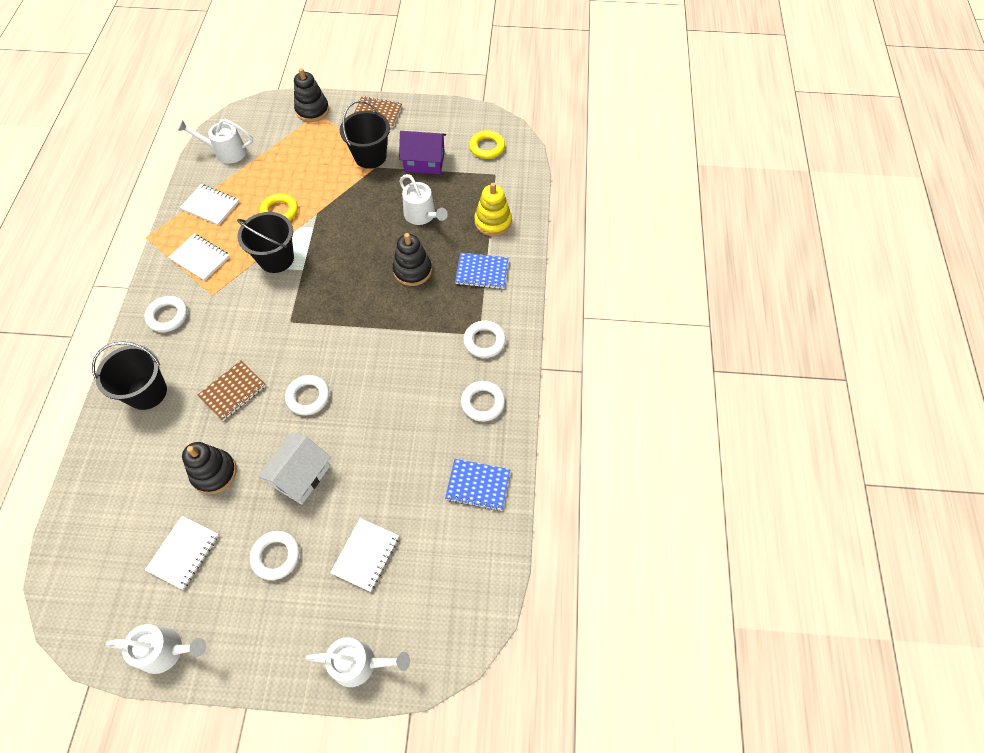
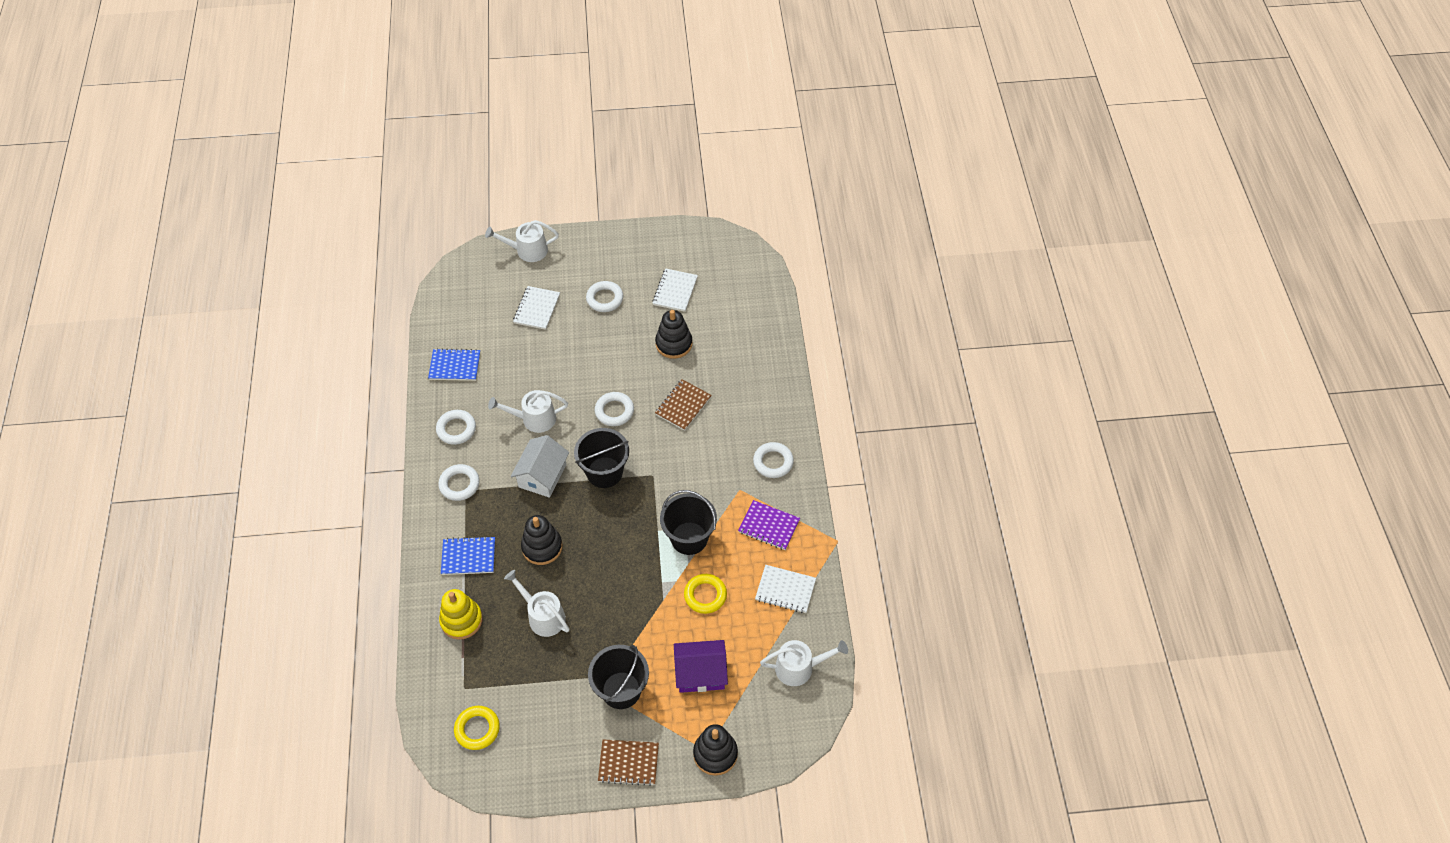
camera: 170 degrees right, 5 degrees down
(147, 392) = (758, 394): black bucket -> black bucket (604, 472)
(166, 650) = (663, 239): white watering can -> white watering can (534, 419)
(200, 258) = (769, 526): white notebook -> purple notebook
(300, 475) = (602, 352): white house -> white house (542, 476)
(424, 161) = (553, 693): purple house -> purple house (700, 673)

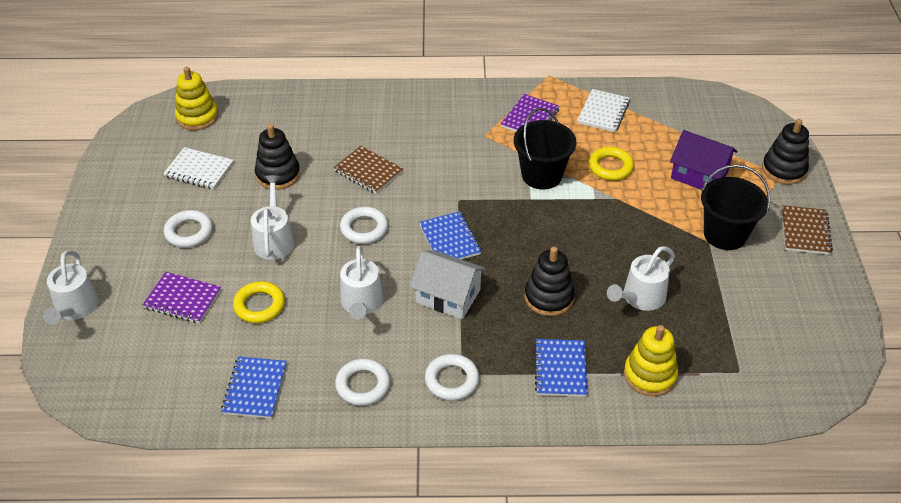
camera: 85 degrees left, 10 degrees down
(477, 729) = (789, 358): yellow ring -> yellow ring (259, 305)
(536, 309) = (182, 299): white notebook -> purple notebook
(604, 472) = (450, 240): black bucket -> blue notebook
(700, 673) = (699, 175): purple house -> purple house turned 60 degrees counterclockwise
(740, 277) = (197, 117): none -> yellow stacking toy
(773, 462) = (453, 110): white ring -> none
(799, 668) = (686, 109): white watering can -> white watering can (274, 240)

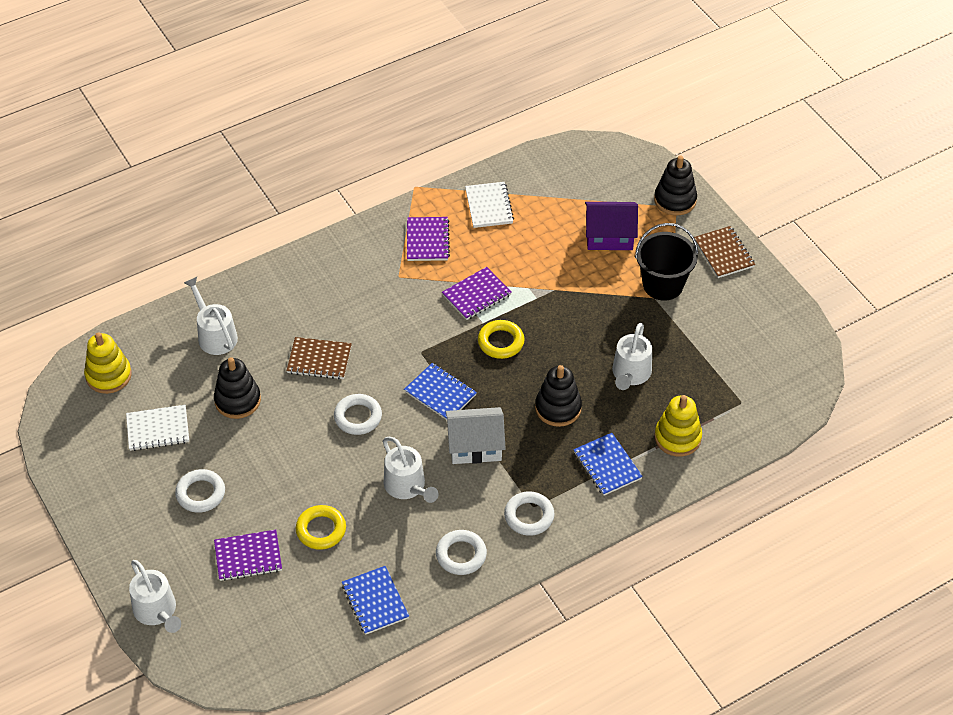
camera: 30 degrees left, 5 degrees up
(274, 240) = (285, 464): white watering can -> white watering can (215, 335)
(541, 175) = (477, 295): black bucket -> purple notebook
(610, 167) = (530, 260): yellow ring -> yellow ring (501, 342)

